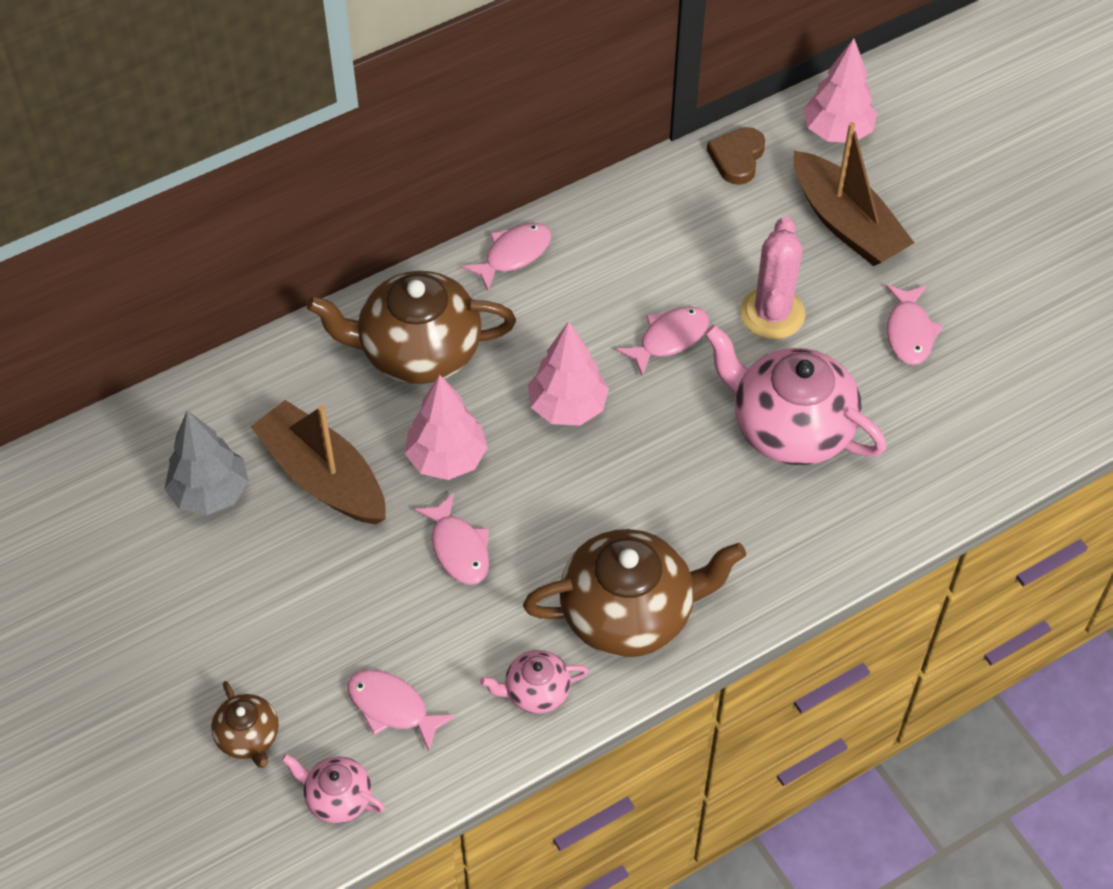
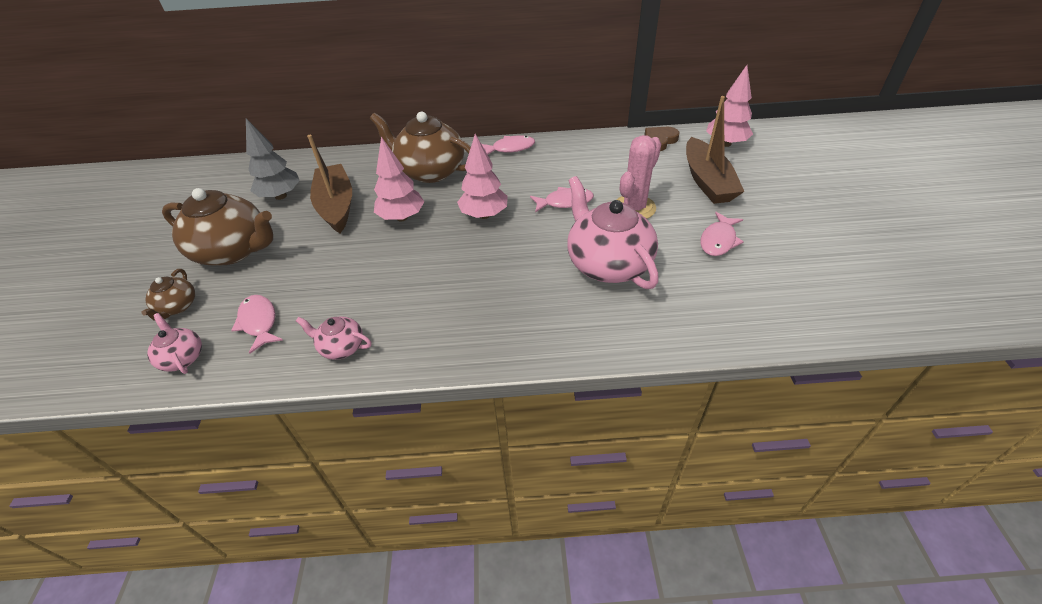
camera: 30 degrees right, 10 degrees down
(458, 548) = (369, 258): pink fish -> none
(629, 613) = (433, 326): brown teapot -> brown teapot (233, 250)

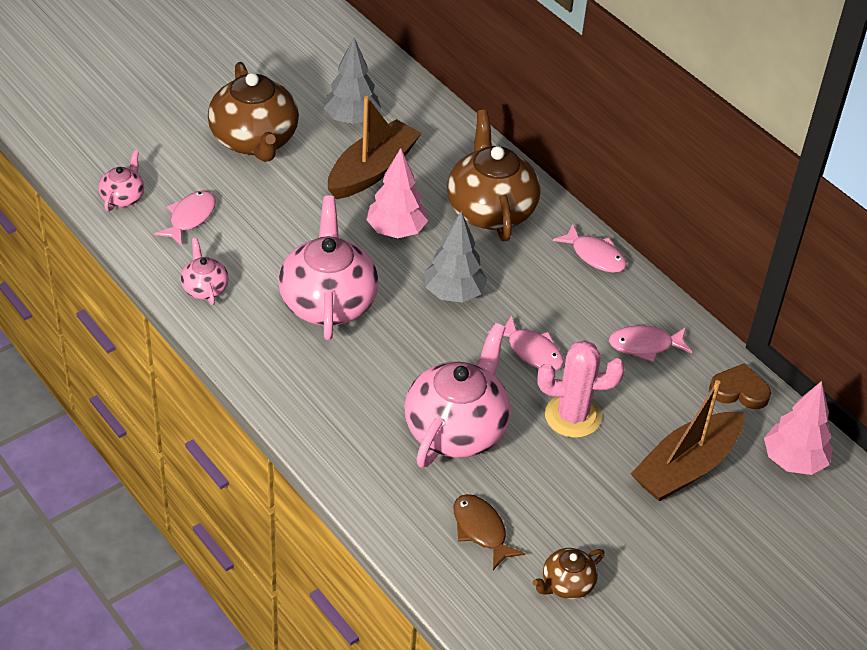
camera: 50 degrees right, 0 degrees up
(177, 307) = (167, 154): brown teapot -> brown teapot (566, 584)
(430, 279) = (328, 302): none -> pink teapot
(484, 215) = (453, 294): pink tree -> grey tree
(712, 291) = (481, 530): none -> brown fish
(718, 240) = (573, 512): pink fish -> pink fish (645, 345)

